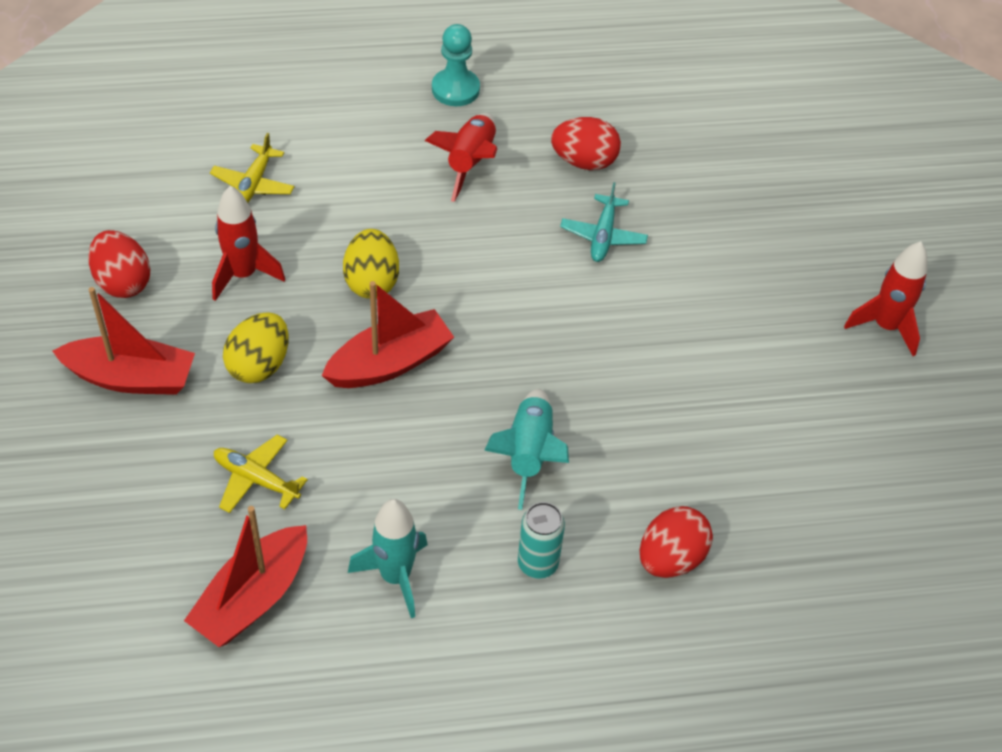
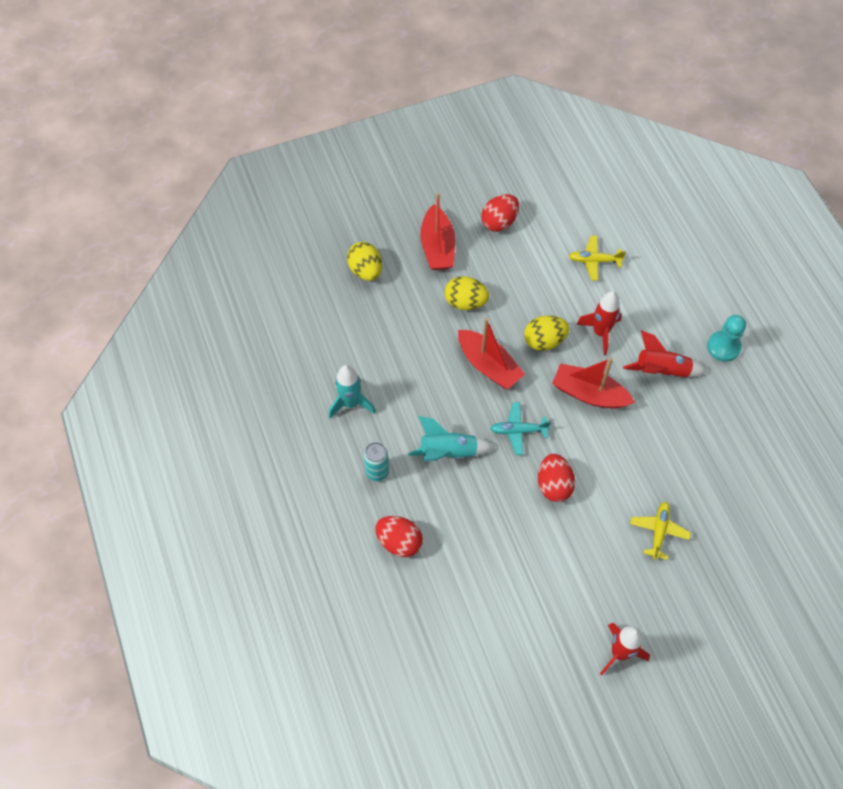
camera: 80 degrees right, 10 degrees up
(130, 496) = (365, 270): none -> yellow egg
(243, 275) = (525, 276): red rocket -> red rocket (600, 332)
(253, 597) = (322, 341): red boat -> red boat (589, 393)
(256, 479) = (392, 322): yellow plane -> yellow plane (659, 531)
(584, 161) = (691, 437): red egg -> red egg (554, 485)
(603, 236) = (631, 460): turquoise plane -> turquoise plane (518, 430)

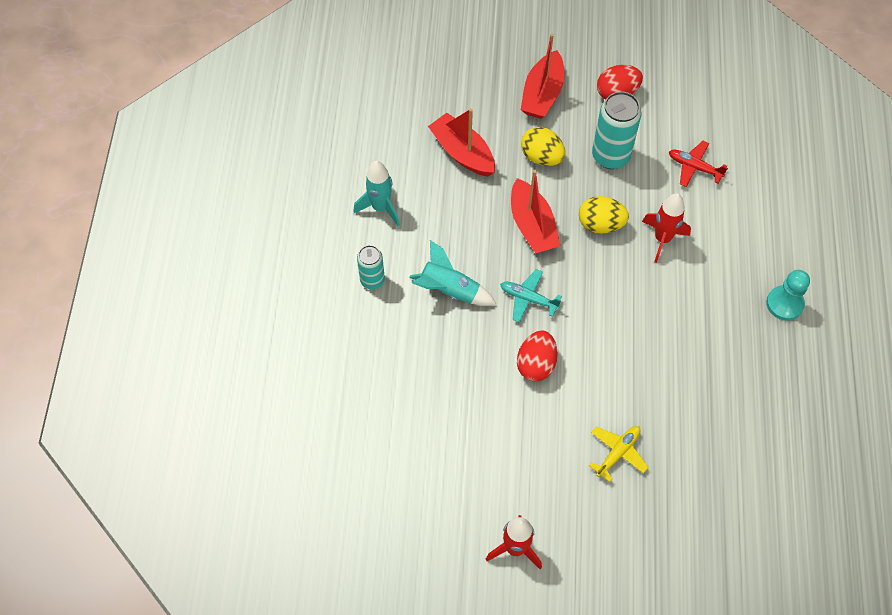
camera: 25 degrees right, 0 degrees up
(365, 270) = (460, 90): yellow egg -> none
(399, 542) = (359, 353): red egg -> none
(522, 278) = (610, 156): none -> turquoise can
(589, 393) = (619, 293): red boat -> red boat (462, 152)
(594, 261) = (694, 167): yellow plane -> red plane
(661, 370) = (705, 300): red rocket -> none

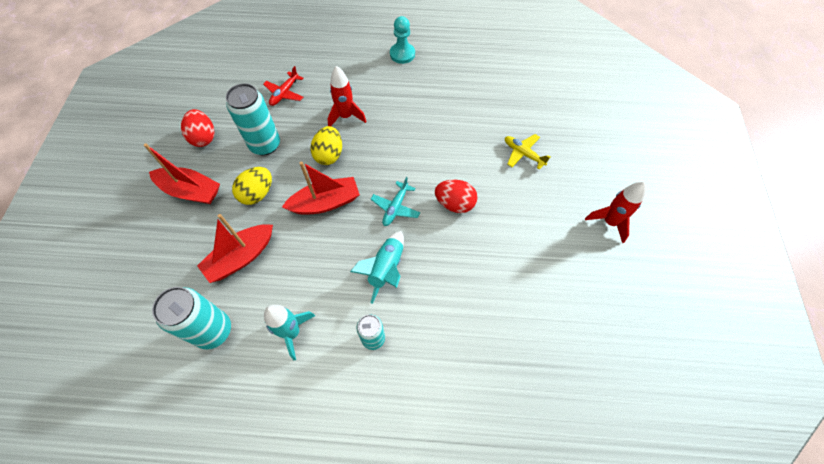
camera: 90 degrees left, 0 degrees up
(384, 141) = (213, 331): none -> turquoise can

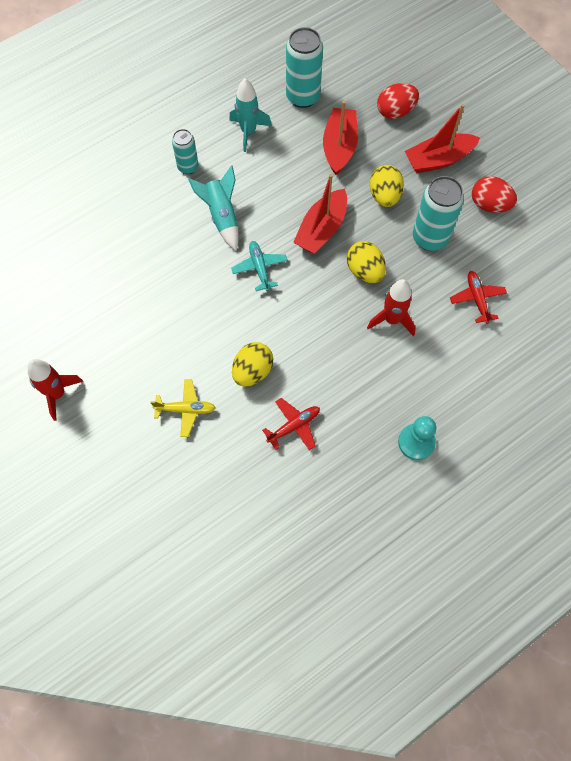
camera: 140 degrees right, 5 degrees up
(454, 204) = (211, 308): red egg -> red egg (395, 111)
(461, 146) = (252, 371): none -> yellow egg
(463, 103) = (294, 426): none -> red plane

